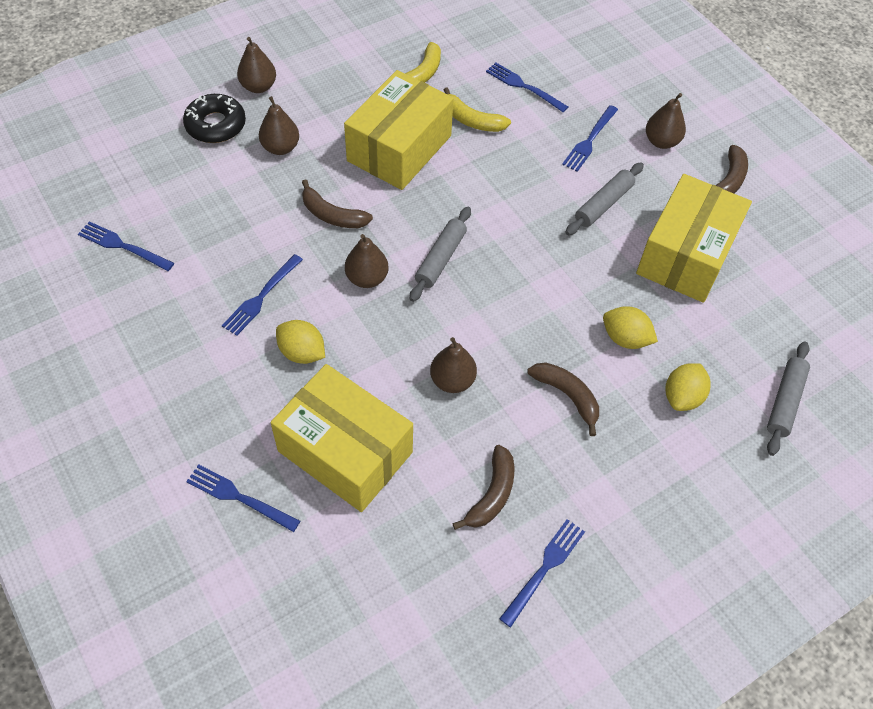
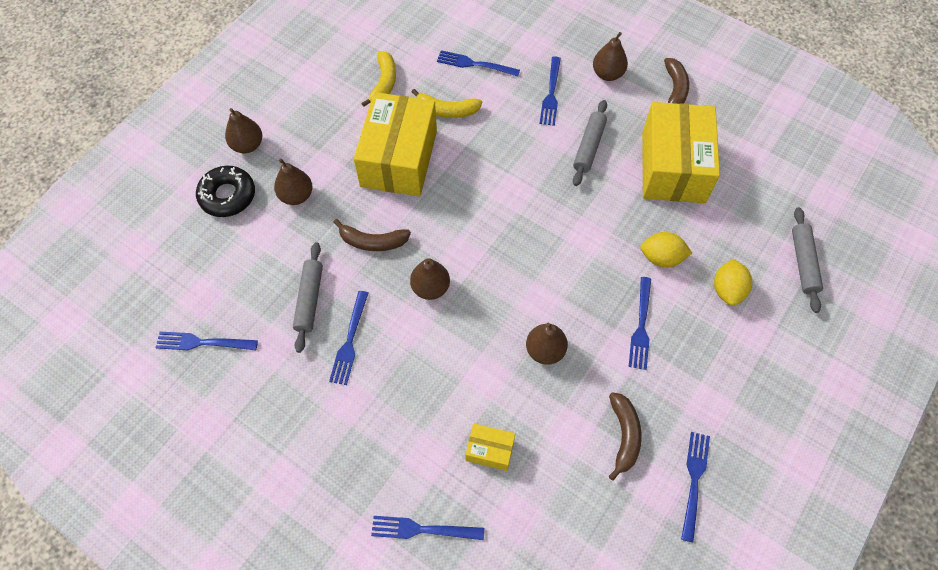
camera: 20 degrees left, 5 degrees up
(302, 352) = (410, 377): yellow lemon -> none
(345, 451) = (489, 450): yellow box -> yellow box, size x0.44
(440, 259) = (482, 246): grey rolling pin -> grey rolling pin (309, 299)
(567, 396) = (641, 326): brown banana -> blue fork

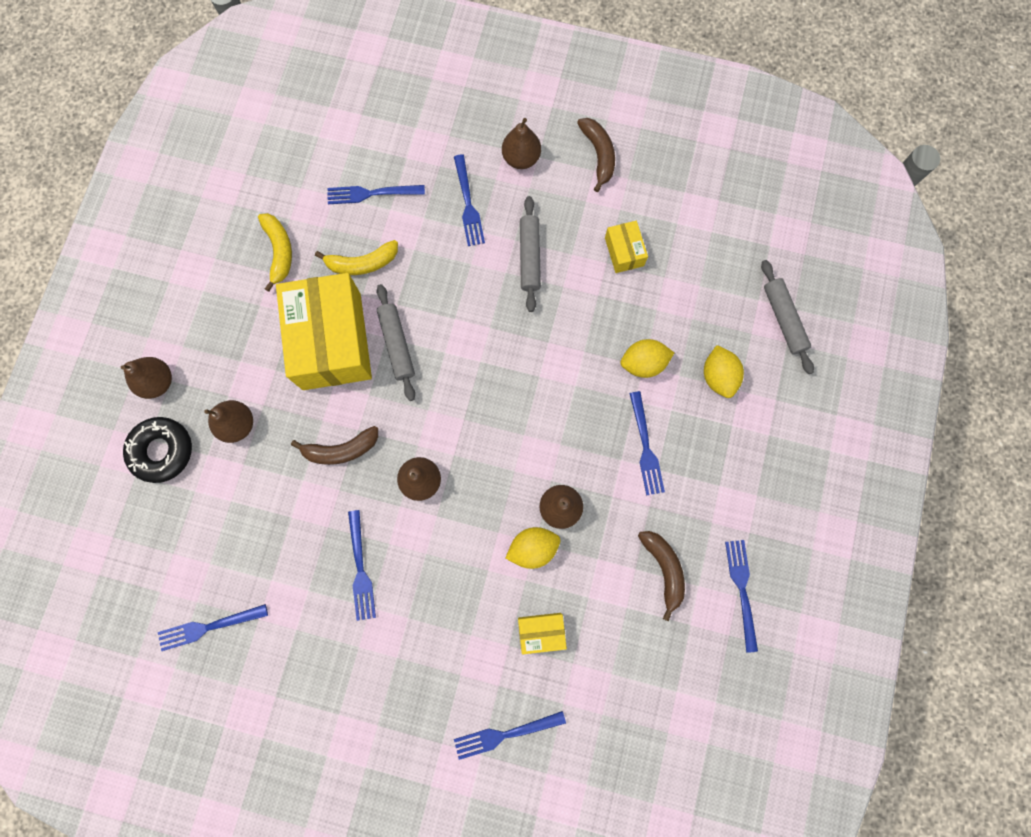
camera: 20 degrees left, 15 degrees up
(309, 299) = (300, 539): grey rolling pin -> grey rolling pin (397, 344)
(508, 376) = (533, 548): none -> yellow lemon
(673, 167) = (624, 252): yellow box -> yellow box, size x0.44

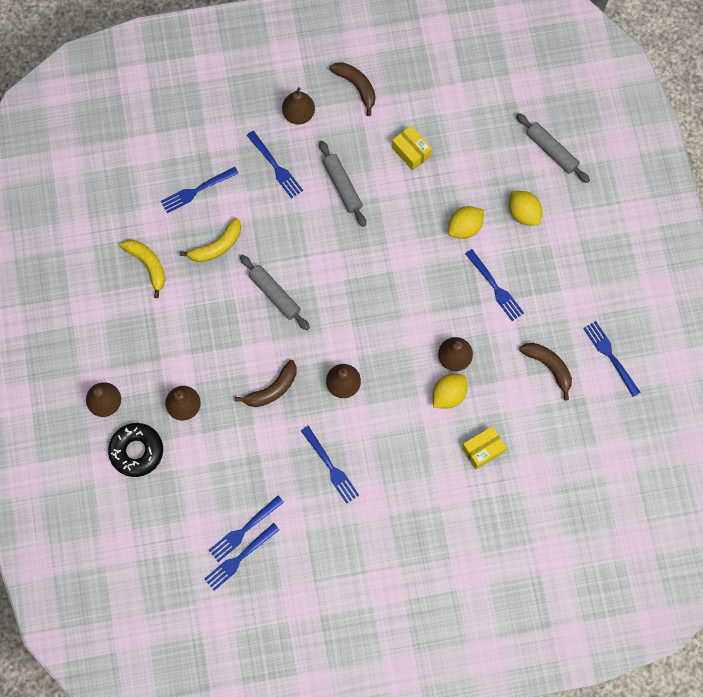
camera: 25 degrees left, 5 degrees down
(332, 341) = (224, 314): yellow box -> none
(505, 734) = (492, 530): blue fork -> blue fork (244, 530)

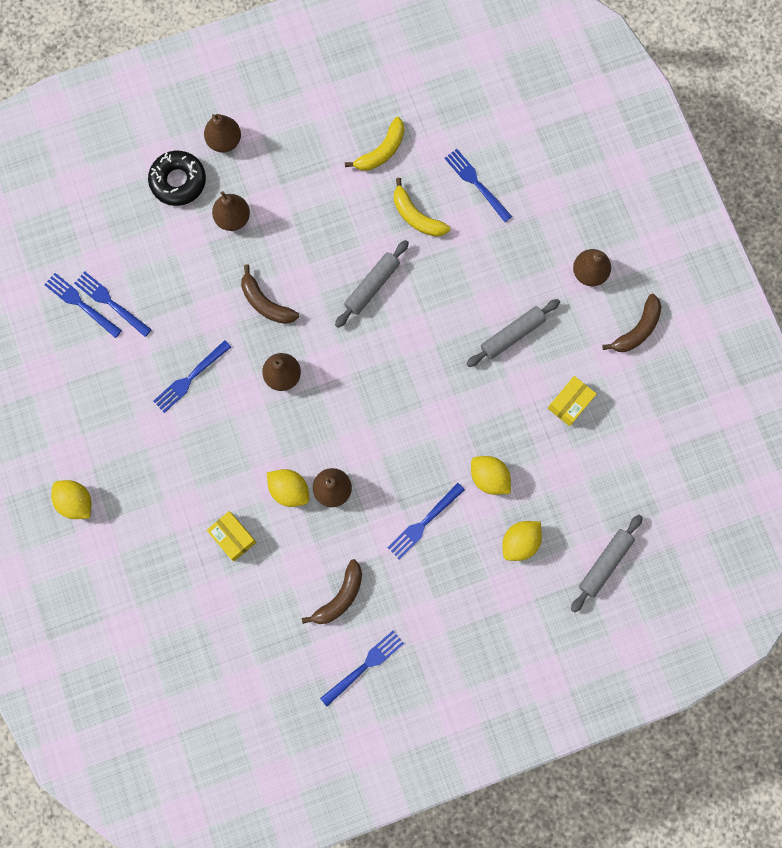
camera: 80 degrees right, 5 degrees up
(275, 166) = (521, 259): blue fork -> none
(429, 586) = (76, 502): none -> yellow lemon

